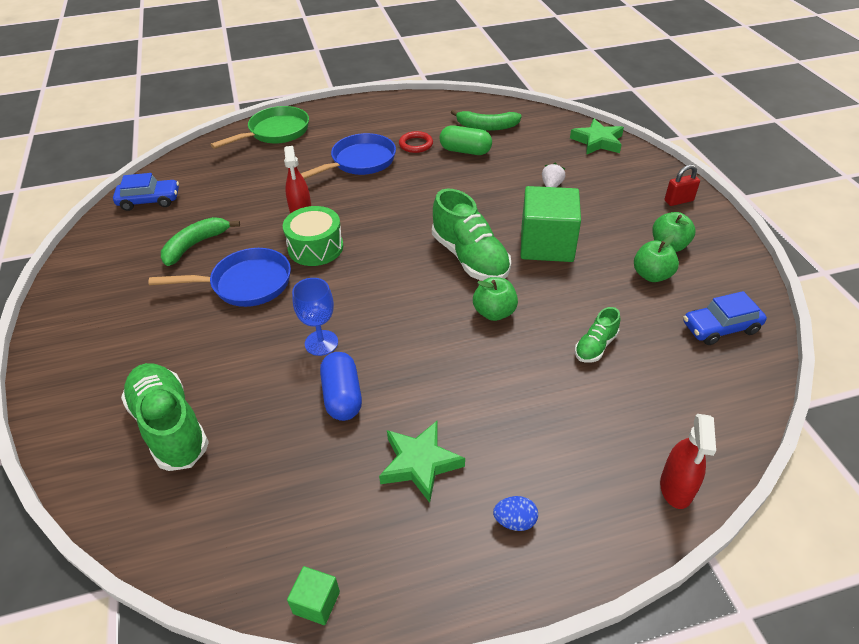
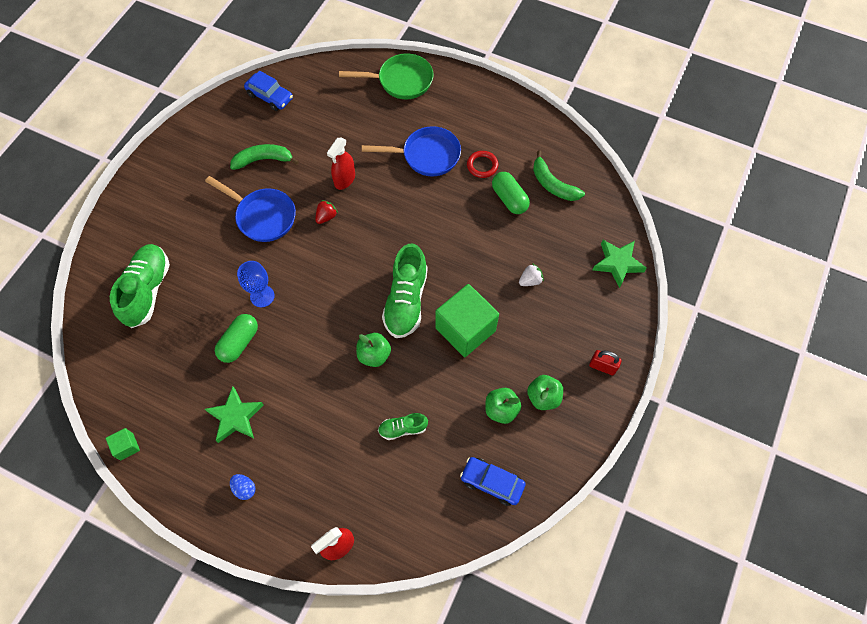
camera: 40 degrees right, 20 degrees up
(315, 247) = (326, 217): green drum -> red strawberry
(342, 396) = (239, 342): blue capsule -> green capsule

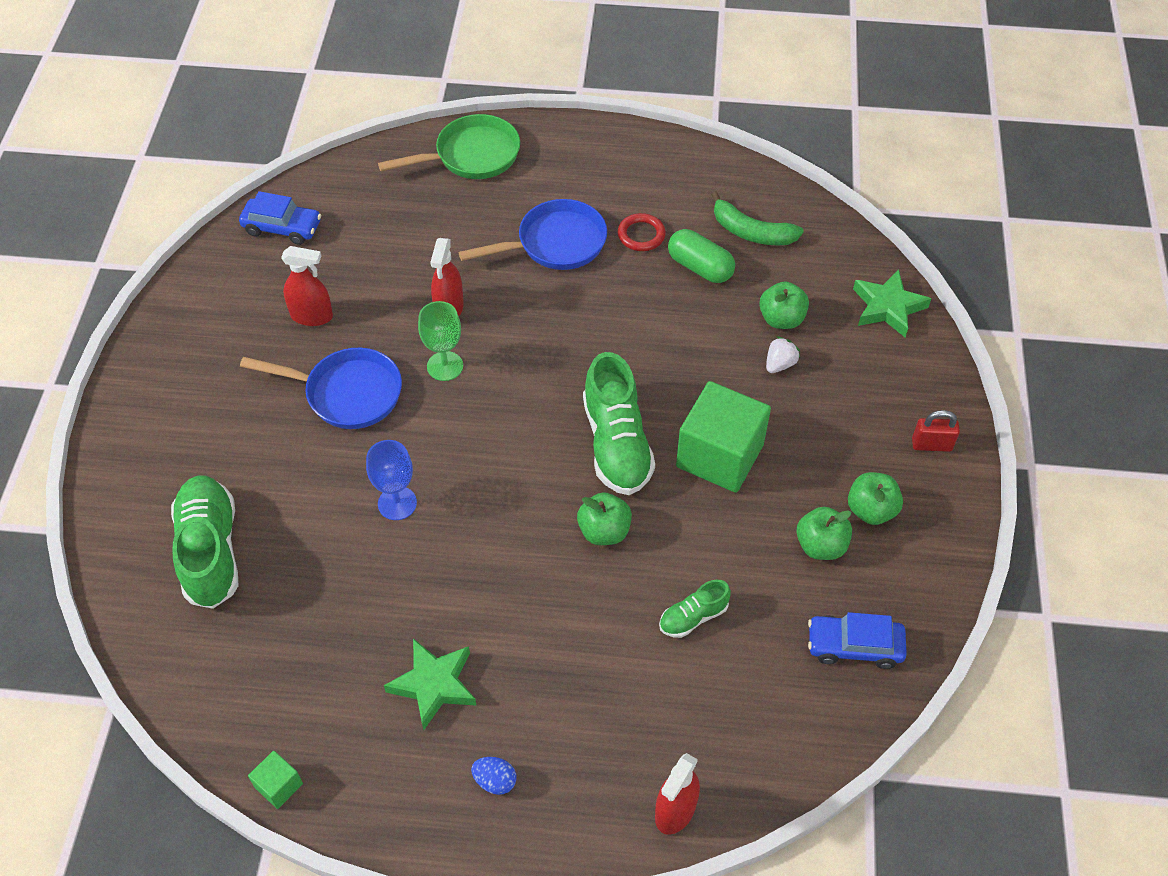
camera: 20 degrees left, 10 degrees down
(239, 342) = (391, 578): green capsule -> none
(263, 160) = (312, 316): green banana -> red spray bottle
(326, 217) = (445, 366): red strawberry -> green goblet
(545, 250) = (781, 319): none -> green apple

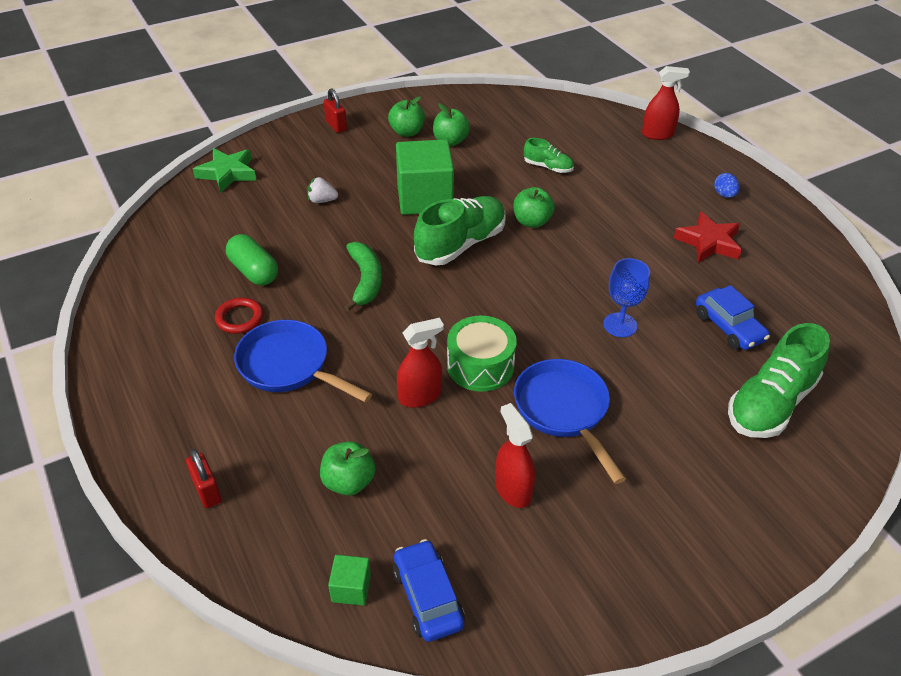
camera: 125 degrees left, 10 degrees down
(279, 785) = (840, 272): green cube -> green cube (351, 588)
(434, 685) = (708, 242): green star -> red star
(445, 366) = (480, 366): green goblet -> green drum
(471, 156) = (207, 491): green pan -> red padlock
(700, 267) = (254, 271): green capsule -> green capsule turned 45 degrees counterclockwise
(751, 232) = (192, 259): green banana -> green banana (365, 280)
(781, 319) = (277, 214): green apple -> green apple (348, 482)
(854, 646) = (501, 112): blue car -> blue car (728, 327)

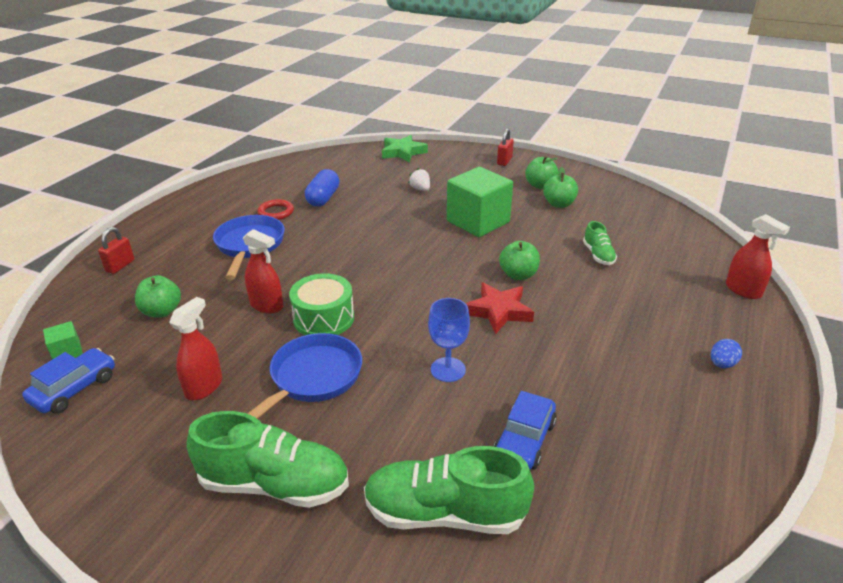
camera: 55 degrees right, 10 degrees down
(254, 271) = (323, 198): green capsule -> blue capsule
(365, 280) = (360, 237): green banana -> none
(460, 244) = (447, 256): green shoe -> green shoe (274, 484)
(708, 242) = (633, 380): red star -> red star (499, 311)

